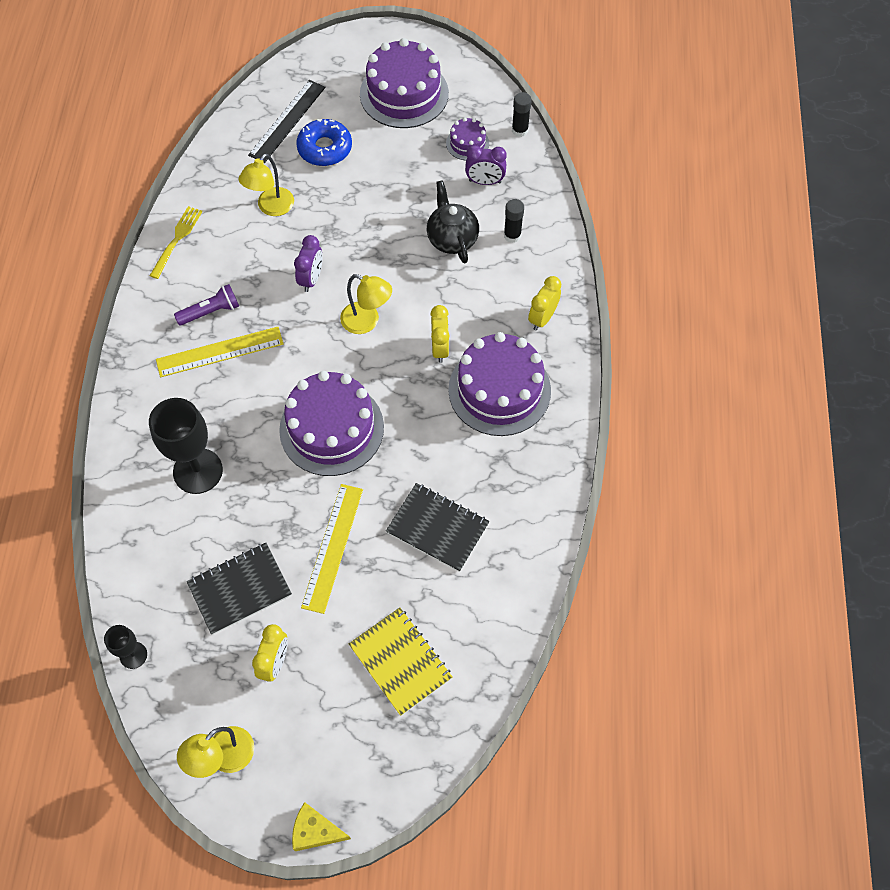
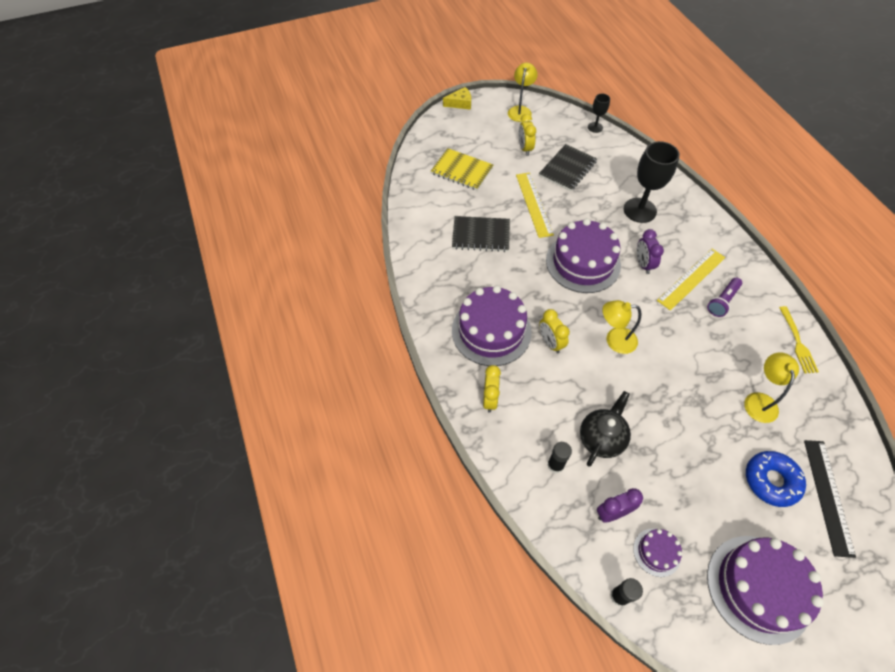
camera: 155 degrees right, 5 degrees down
(311, 279) = (678, 355): purple clock -> purple clock (643, 264)
(452, 239) = (601, 438): black teapot -> black teapot turned 105 degrees counterclockwise

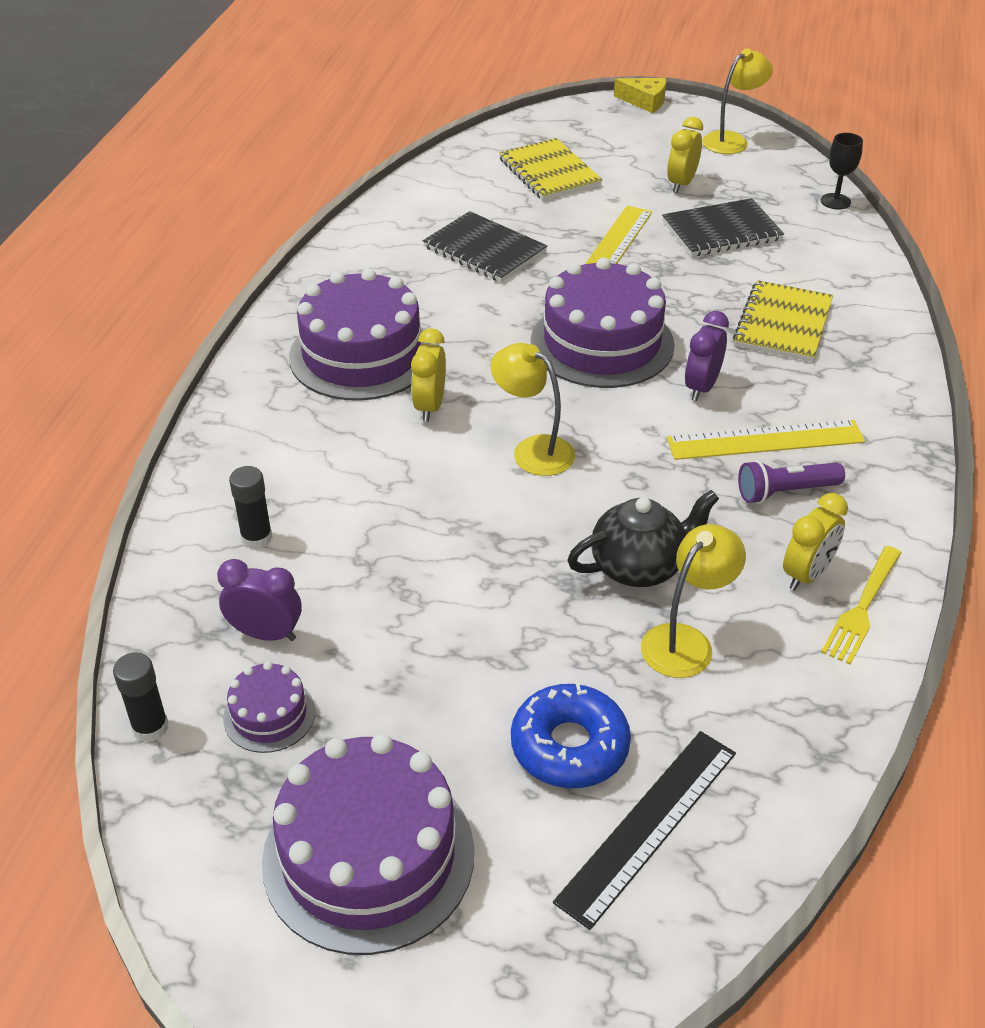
camera: 35 degrees right, 15 degrees down
(490, 399) = (263, 423): yellow clock -> yellow clock (807, 574)
(601, 438) = (362, 546): black teapot -> black teapot (639, 566)
(639, 210) = (783, 324): black goblet -> yellow notebook

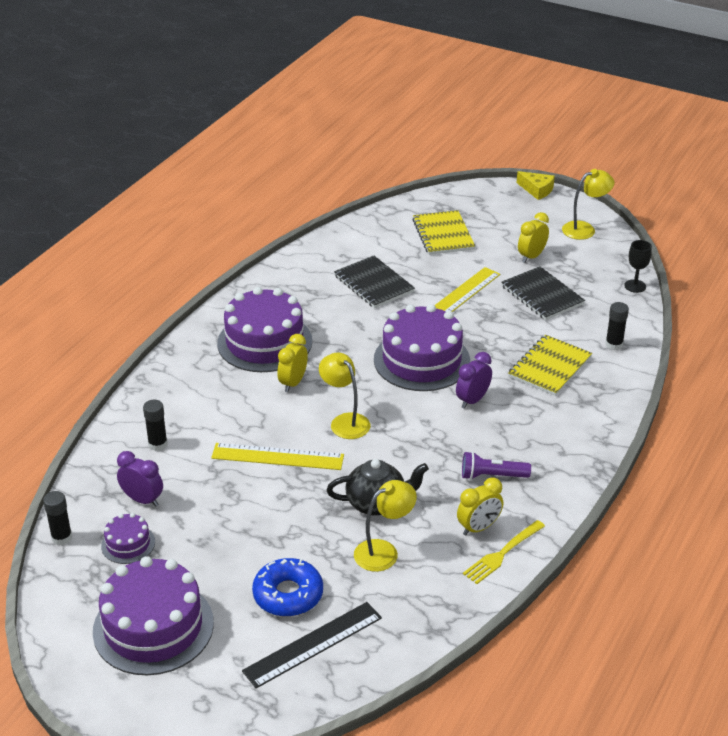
camera: 15 degrees right, 5 degrees down
(721, 231) = (542, 295): black notebook -> black notebook turned 60 degrees clockwise
(765, 440) = (496, 441): yellow ruler -> yellow ruler (277, 457)
(851, 280) = (614, 344): none -> black glue stick

